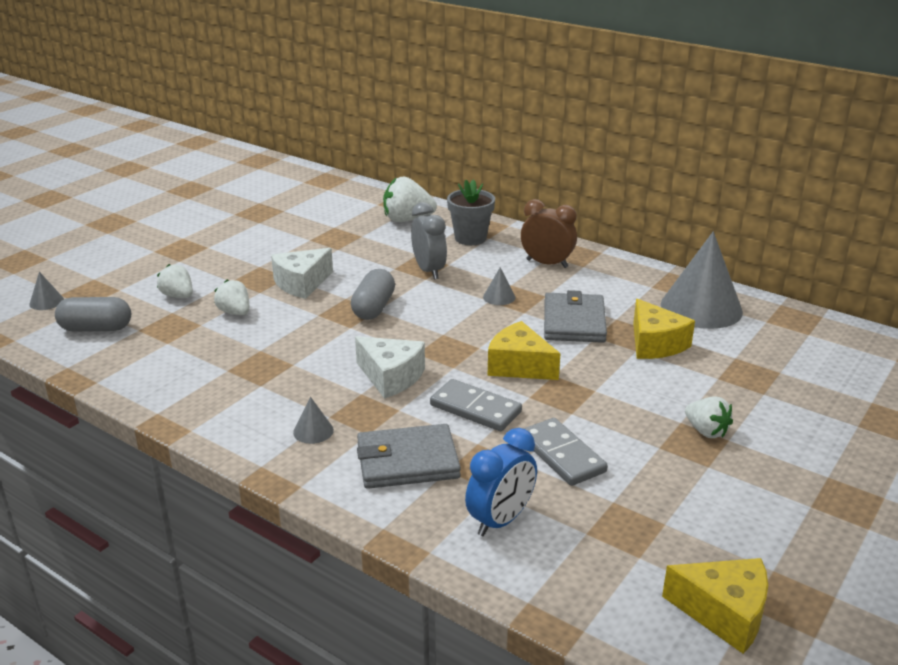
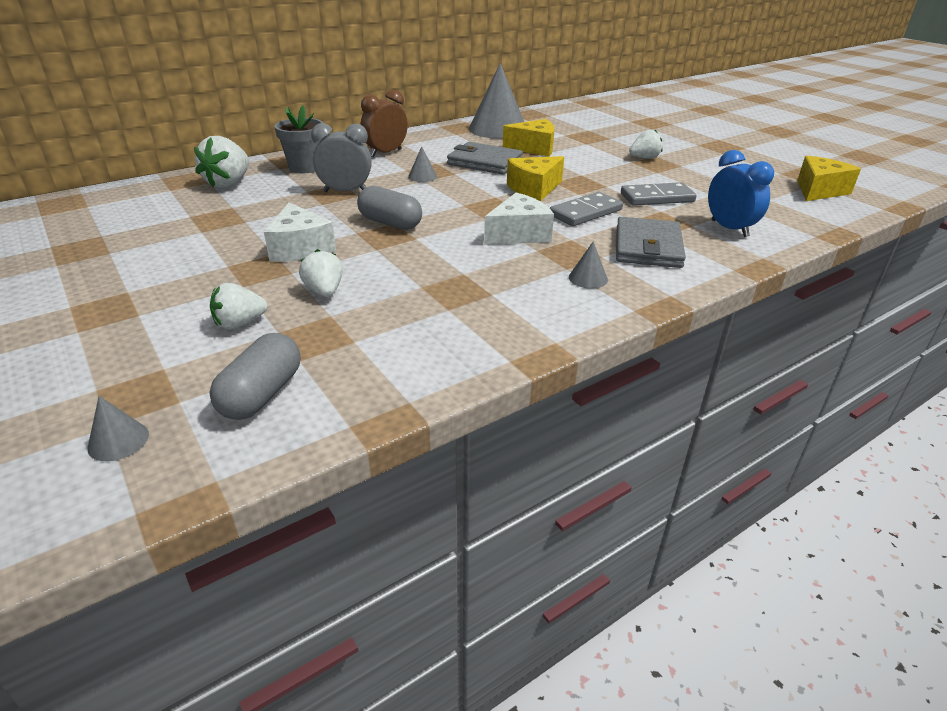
camera: 70 degrees left, 5 degrees up
(235, 312) = (324, 291): white strawberry -> white strawberry turned 90 degrees clockwise

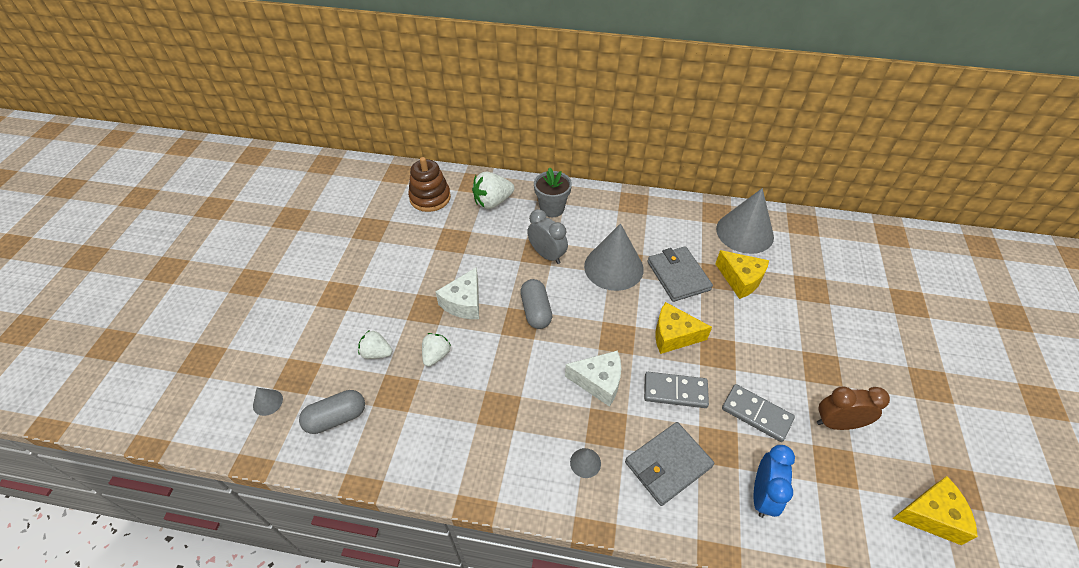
camera: 45 degrees right, 15 degrees up
(138, 204) = (430, 198): none -> brown stacking toy
(386, 153) = (621, 219): brown clock -> brown clock (837, 423)
(422, 176) = (613, 267): grey cone -> grey cone, size x2.43
(644, 158) = (821, 353): white strawberry -> none

